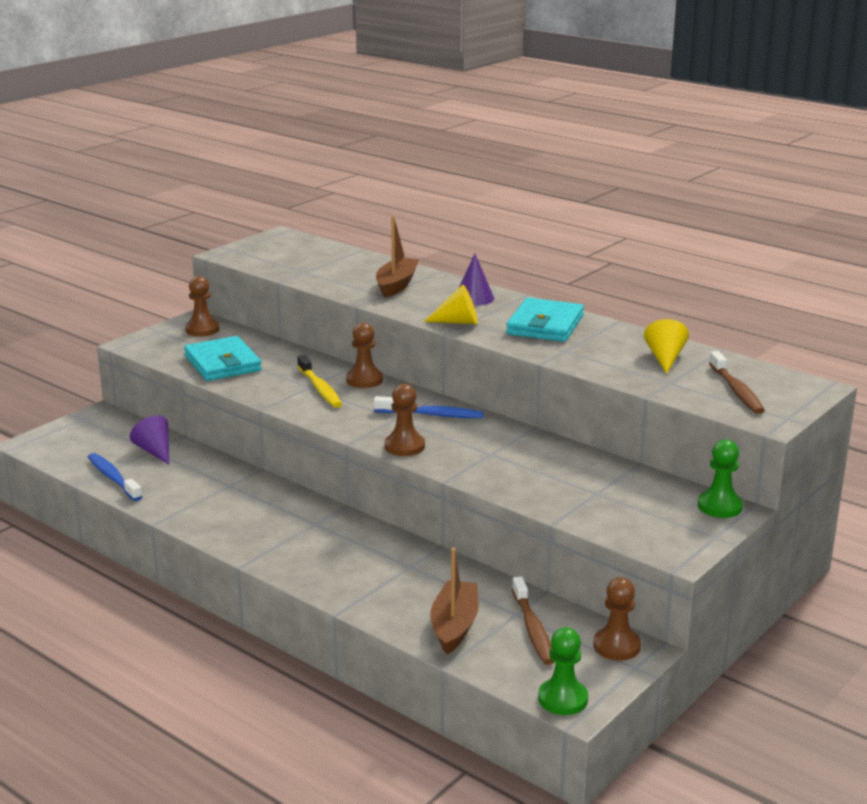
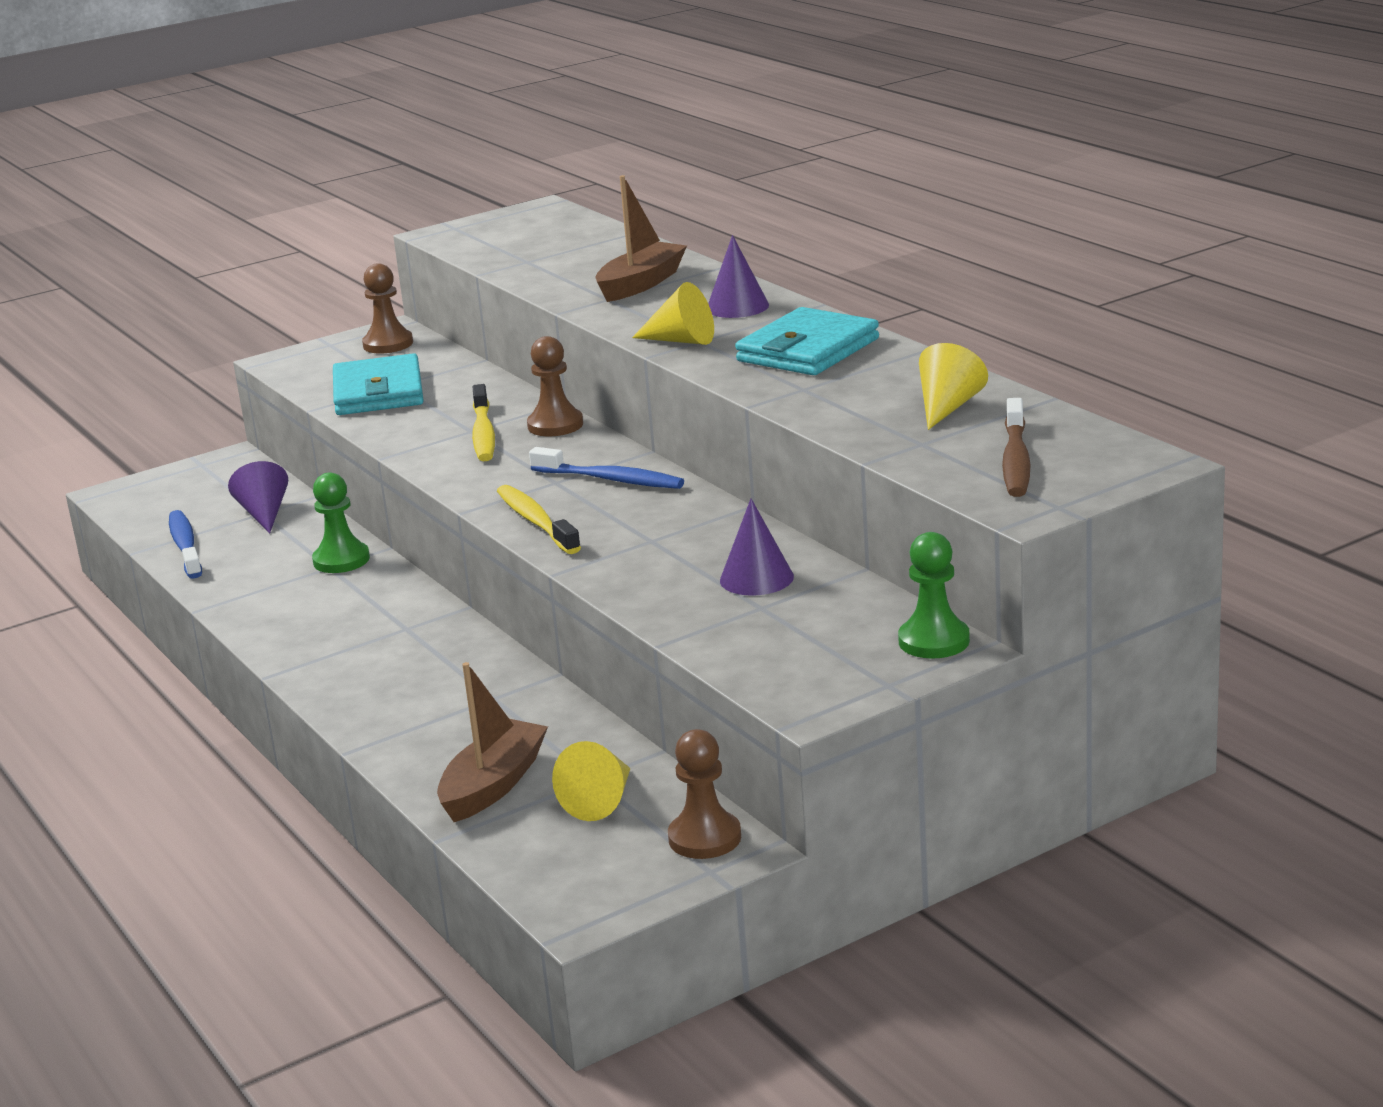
camera: 20 degrees right, 0 degrees up
(404, 446) = (536, 521): brown pawn -> yellow toothbrush
(533, 629) = (601, 801): brown toothbrush -> yellow cone
(563, 699) = (570, 901): green pawn -> green pawn (341, 560)
(578, 474) = (756, 578): none -> purple cone

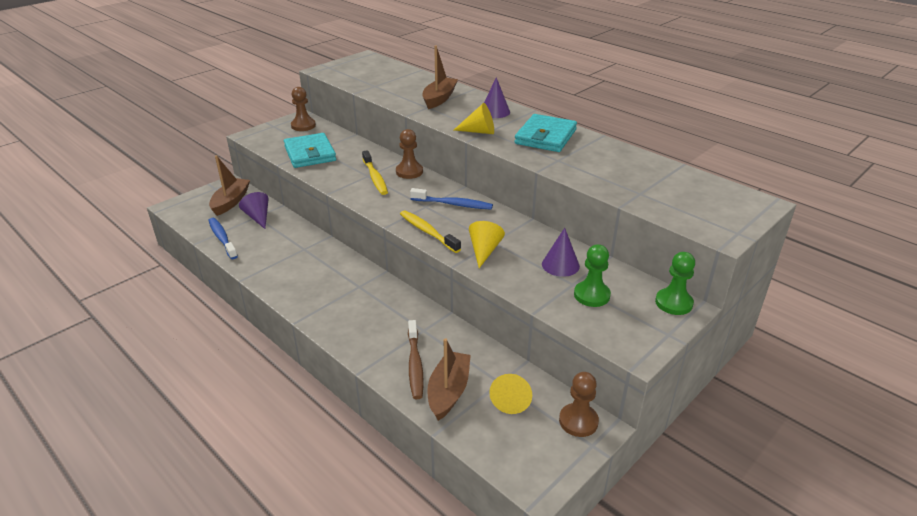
camera: 15 degrees left, 10 degrees up
(222, 487) = (231, 202): none -> brown boat
(341, 560) = (309, 244): green pawn -> green pawn (591, 295)
(947, 407) = (637, 170): yellow cone -> yellow cone (484, 251)
(1015, 460) = (695, 203): brown toothbrush -> brown toothbrush (415, 365)

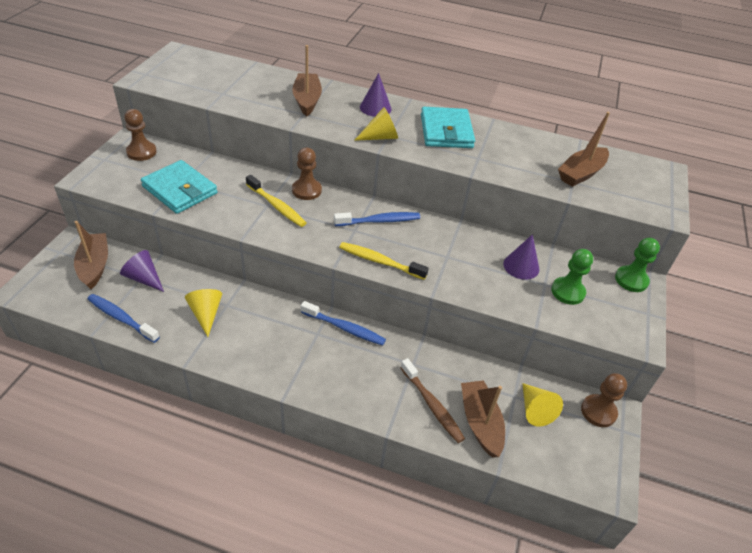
camera: 30 degrees left, 10 degrees up
(385, 288) = (345, 328): none -> blue toothbrush
(484, 251) = (447, 269): yellow cone -> yellow cone (206, 314)
(656, 189) = (581, 173): none -> brown boat

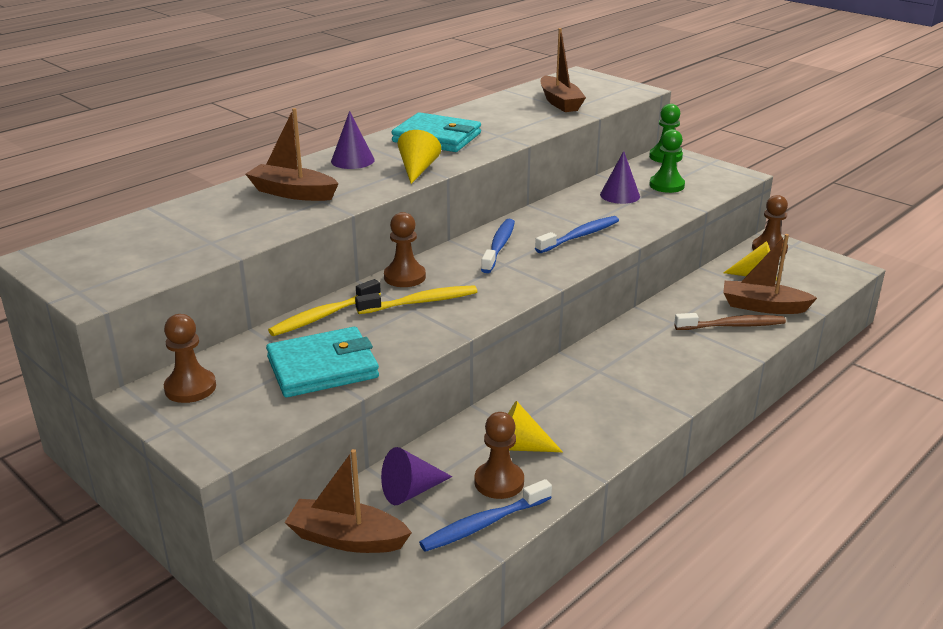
camera: 60 degrees left, 15 degrees down
(165, 314) = (499, 482): none -> brown pawn
(345, 328) = (600, 350): blue toothbrush -> blue toothbrush (580, 236)
(380, 261) = (568, 261): yellow toothbrush -> yellow toothbrush (323, 316)

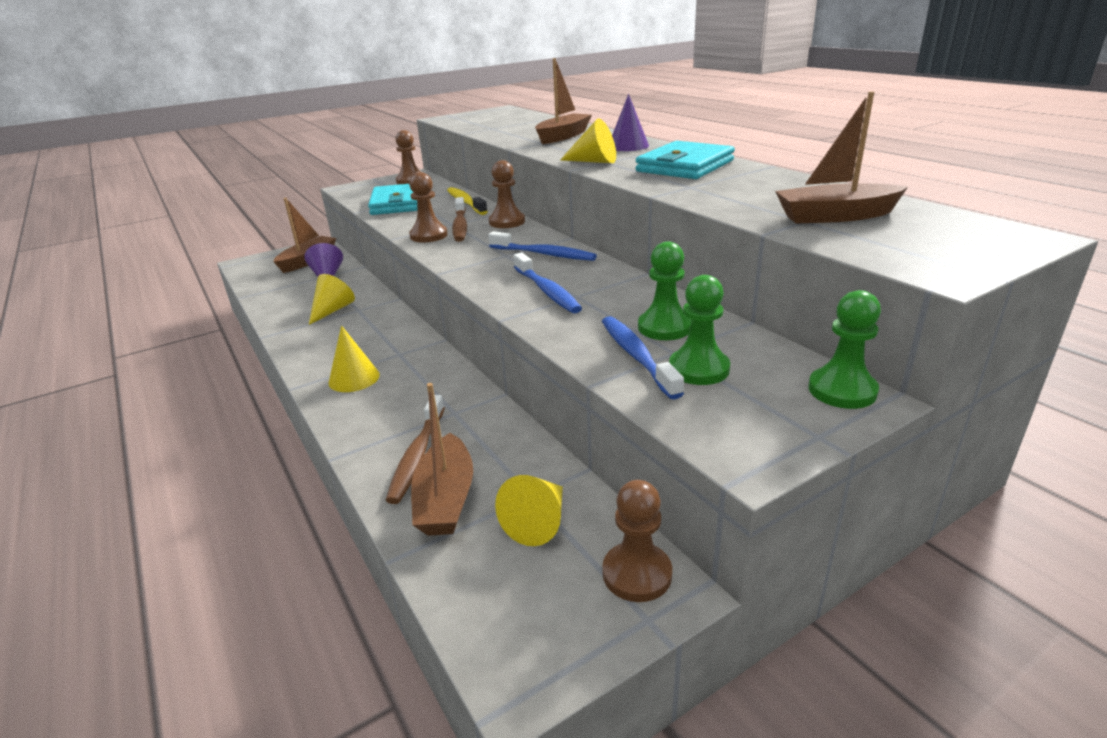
camera: 105 degrees right, 0 degrees up
(421, 302) = (460, 226): yellow toothbrush -> brown toothbrush
(483, 524) = (273, 294): blue toothbrush -> blue toothbrush (636, 356)
(499, 482) = (304, 301): brown pawn -> brown pawn (428, 235)
(620, 195) = (664, 327): purple cone -> green pawn
(654, 383) = (354, 378): none -> yellow cone
(763, 306) = (446, 499): brown boat -> brown boat turned 150 degrees clockwise

